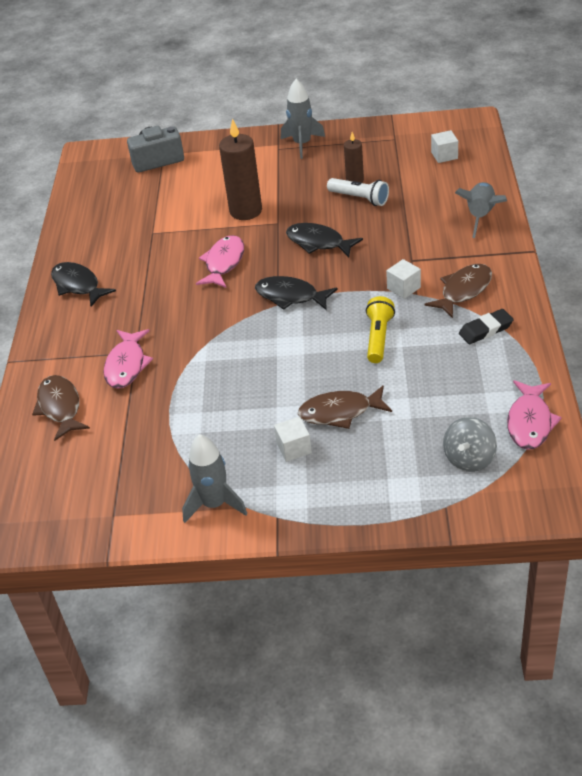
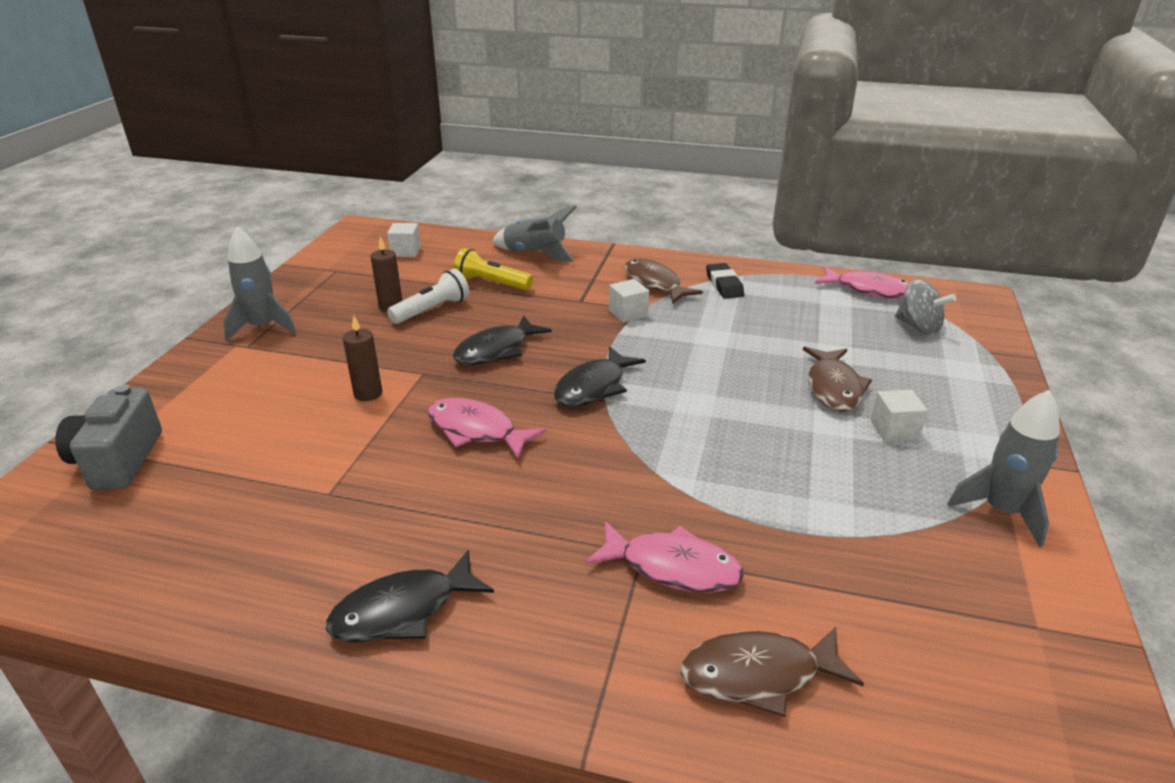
camera: 80 degrees left, 10 degrees down
(246, 211) = (368, 393): brown candle -> brown candle, size x0.55
(378, 338) = (709, 342): yellow flashlight -> yellow flashlight (492, 283)

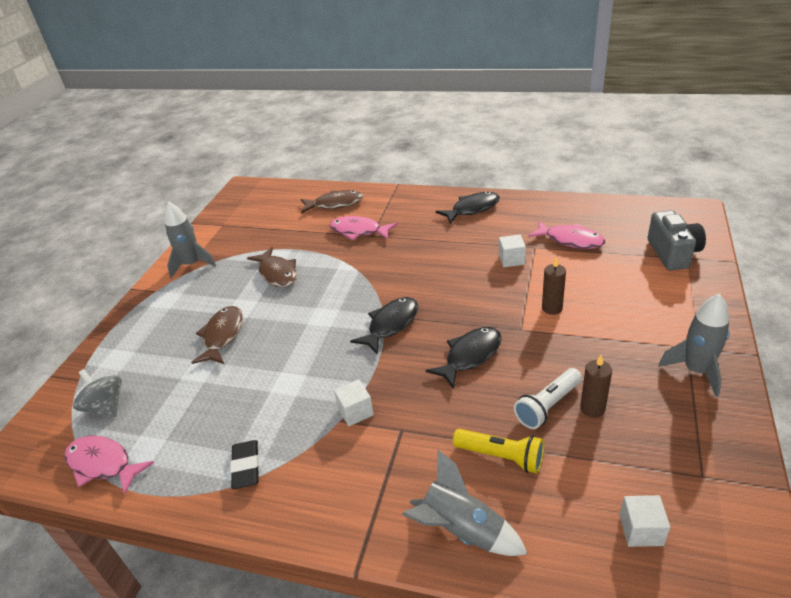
camera: 175 degrees left, 5 degrees up
(476, 430) = (465, 287): pink fish -> pink fish (570, 240)
(654, 284) = (320, 465): brown fish -> brown fish (277, 273)
(894, 430) = (207, 305): white cube -> white cube (511, 259)

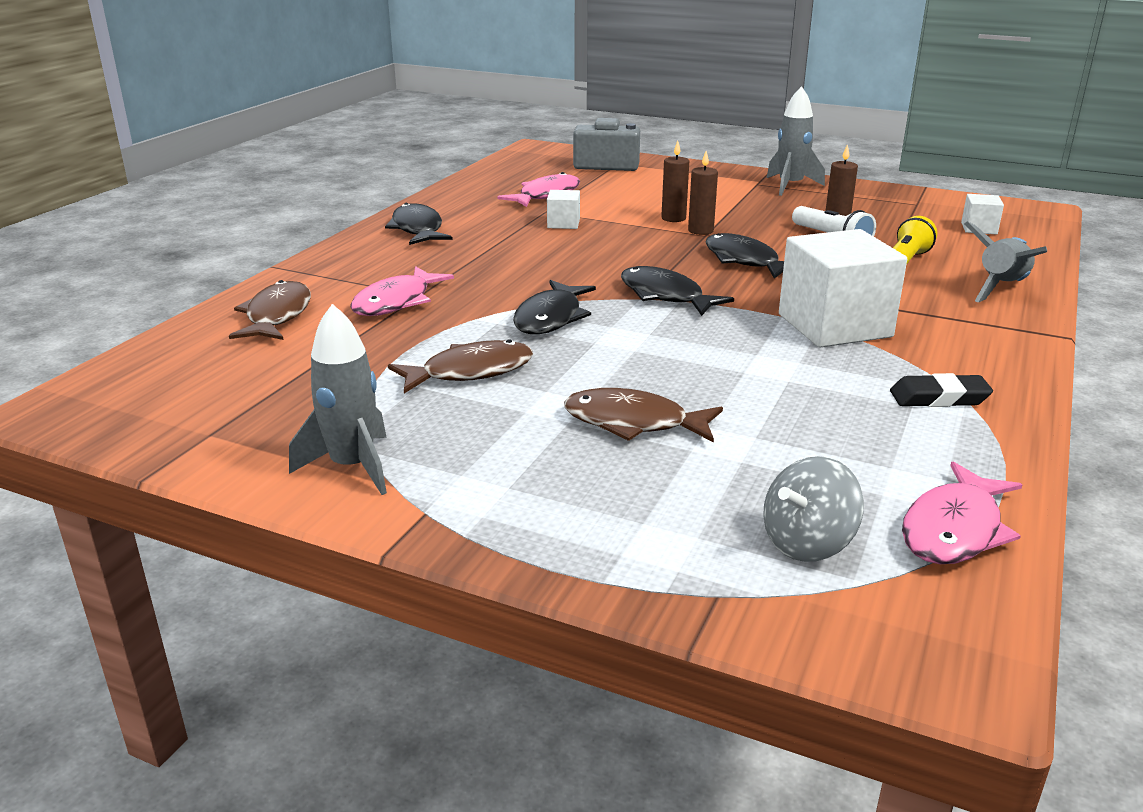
camera: 85 degrees left, 10 degrees down
(347, 285) = (551, 318): none -> black fish
(355, 411) = (834, 325): white cube -> white cube, size x2.19
(529, 326) = (700, 231): none -> brown candle

